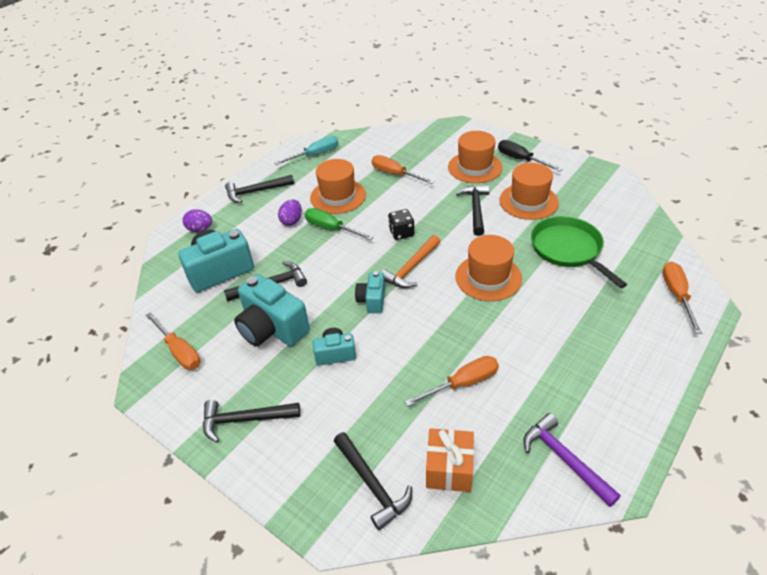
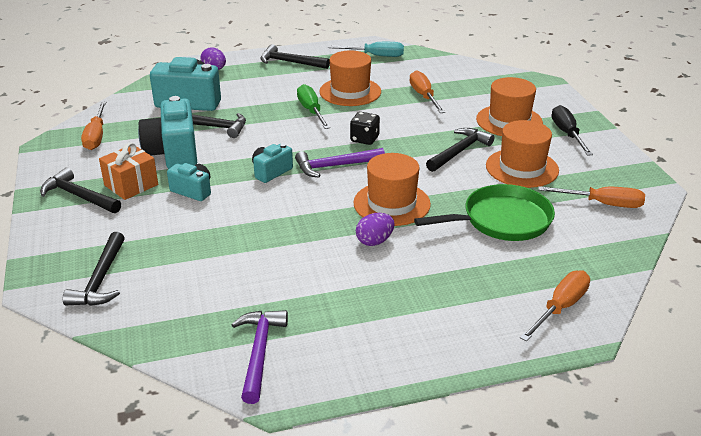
camera: 35 degrees right, 10 degrees down
(292, 221) = (288, 93): purple egg -> purple egg (374, 241)
(411, 268) = (335, 166): orange hammer -> purple hammer
(449, 469) = (165, 304): orange gift -> orange gift (131, 185)
(463, 383) = (257, 260): orange screwdriver -> orange screwdriver (602, 204)
(568, 249) = (502, 220): green pan -> green pan turned 60 degrees clockwise

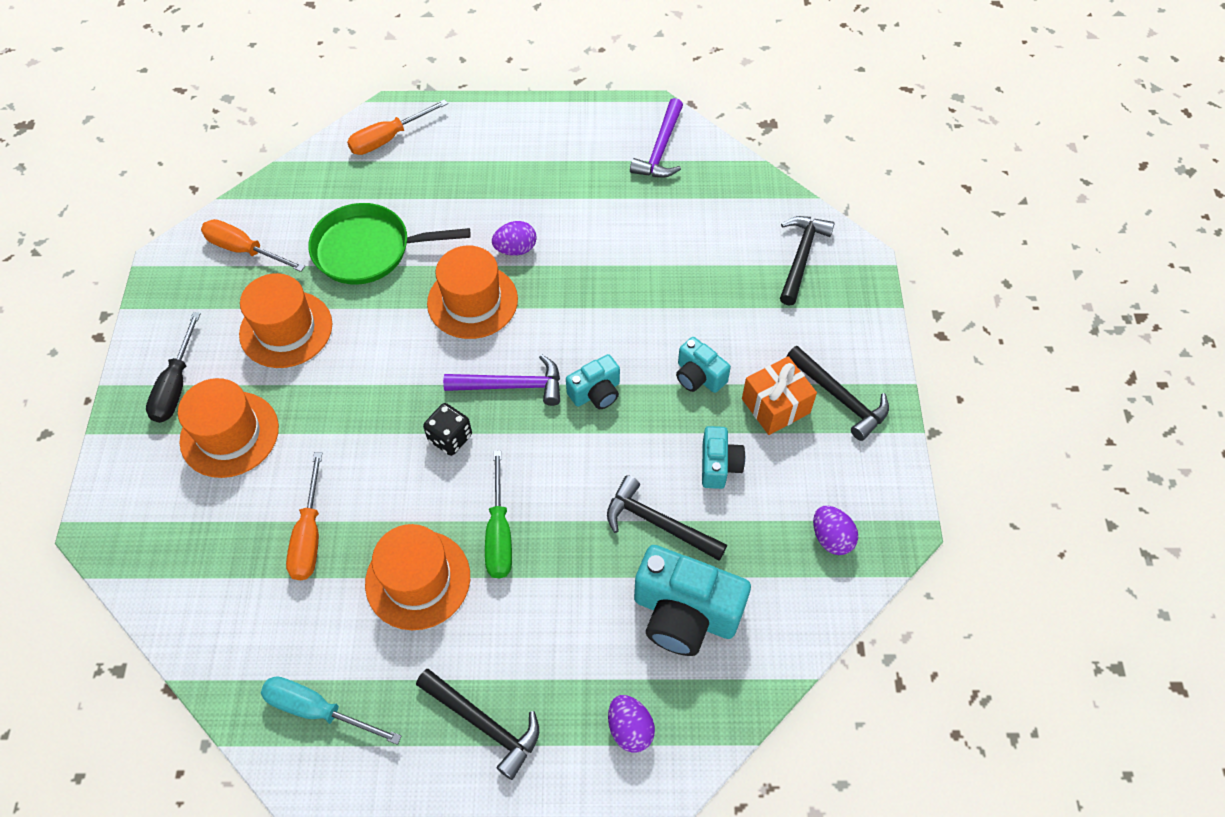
camera: 165 degrees left, 25 degrees up
(96, 136) = (831, 538): orange screwdriver -> purple egg
(173, 153) = (719, 465): turquoise camera -> turquoise camera, size x0.55
(459, 151) = (340, 380): black hammer -> none

